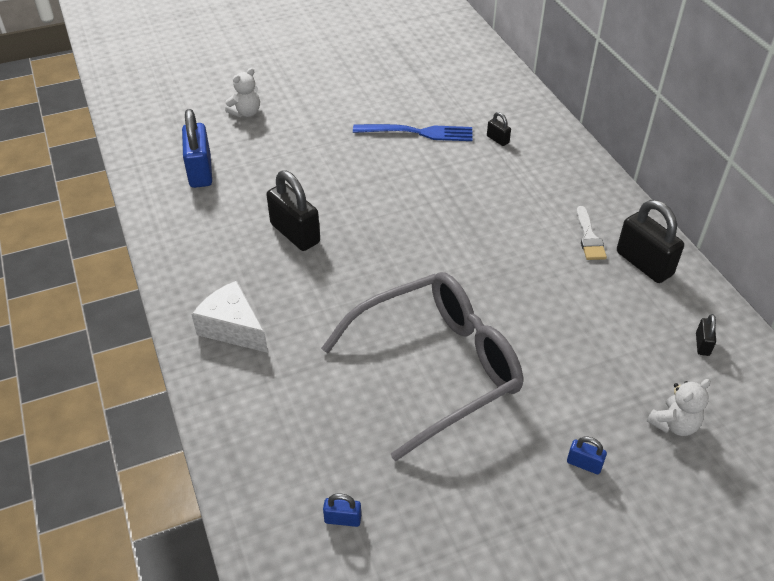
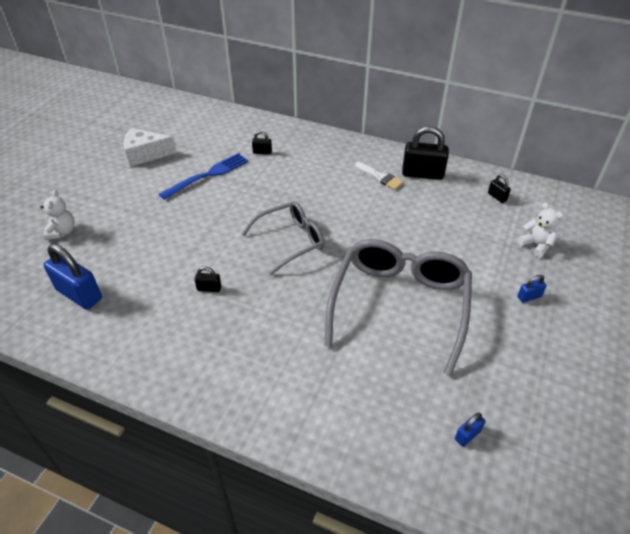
camera: 45 degrees left, 0 degrees up
(233, 328) = (248, 380): white cheese -> white cheese (145, 154)
(295, 233) = (209, 288): black padlock -> black padlock, size x0.47
(414, 240) = (290, 241): none -> grey glasses
(674, 424) = (536, 245): white teddy bear -> white teddy bear turned 45 degrees counterclockwise

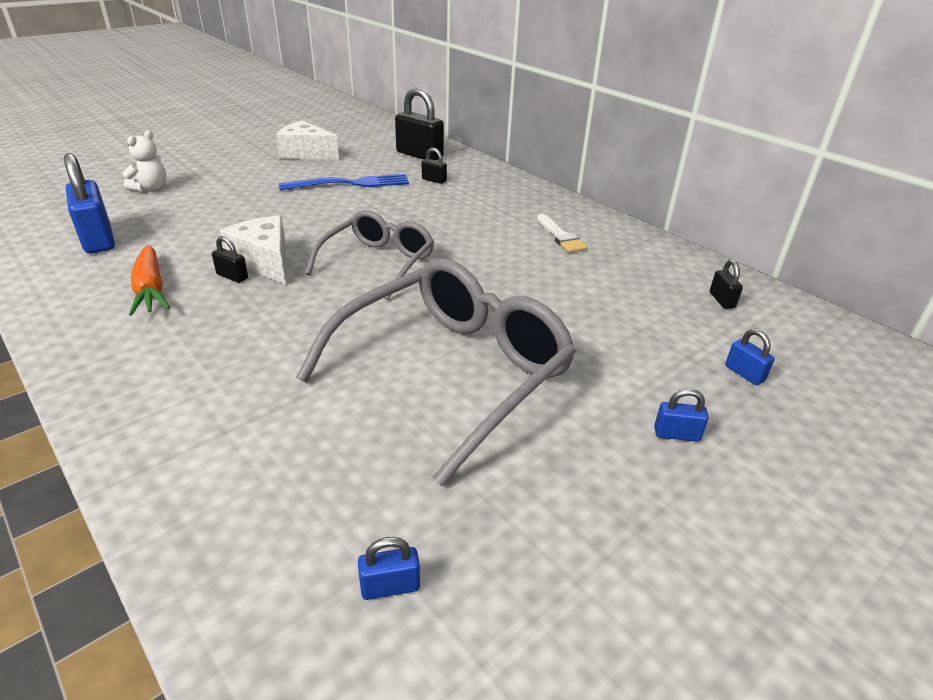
camera: 25 degrees right, 10 degrees down
(166, 320) = (151, 289): none -> orange carrot
(217, 268) = (264, 261): none -> white cheese
(290, 241) = (378, 263): grey glasses -> grey glasses turned 60 degrees counterclockwise
(422, 174) = (624, 248): black padlock -> black padlock (419, 155)
(536, 245) = (744, 373): white teddy bear -> blue padlock

